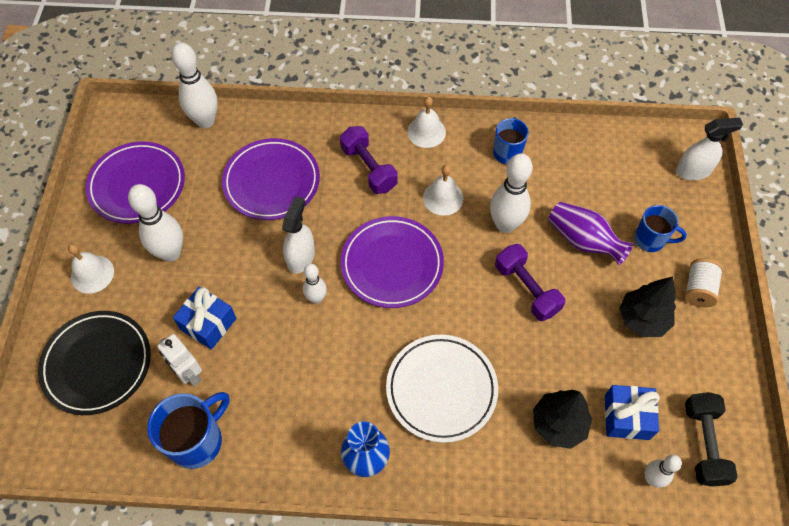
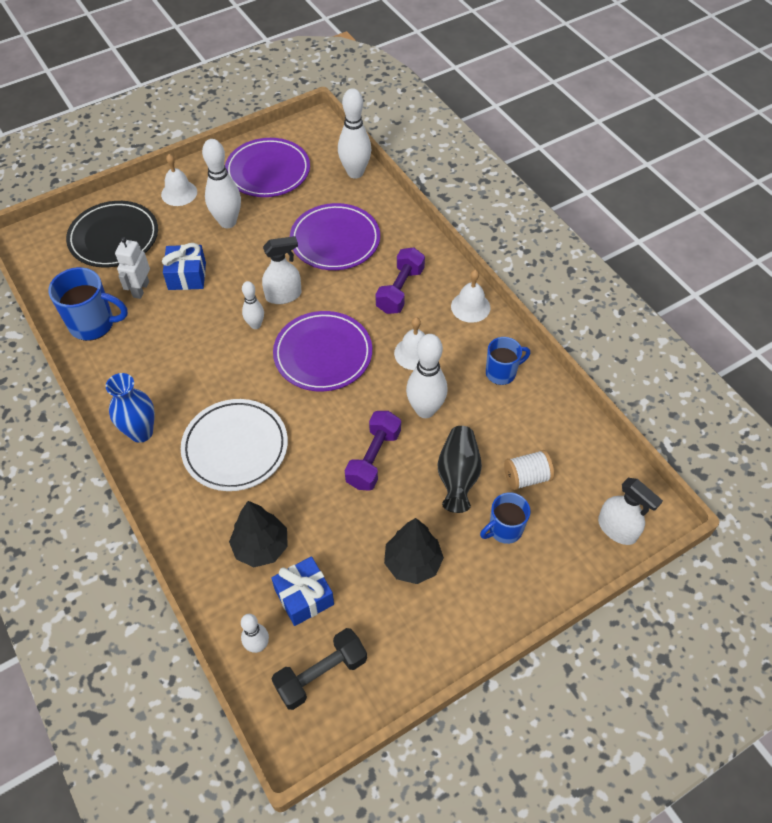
camera: 55 degrees right, 5 degrees down
(583, 241) = (458, 476): purple vase -> black vase
(650, 240) = (504, 529): blue mug -> blue mug turned 75 degrees clockwise
(698, 289) = (482, 595): white spool -> white spool (526, 477)

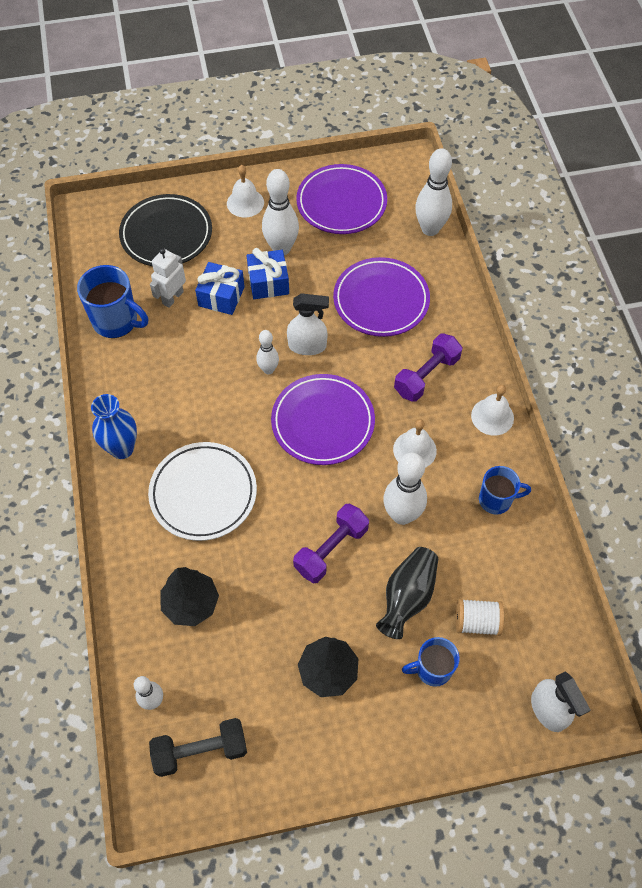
camera: 20 degrees right, 5 degrees up
(304, 597) = (213, 668): blue gift -> blue gift (268, 282)

